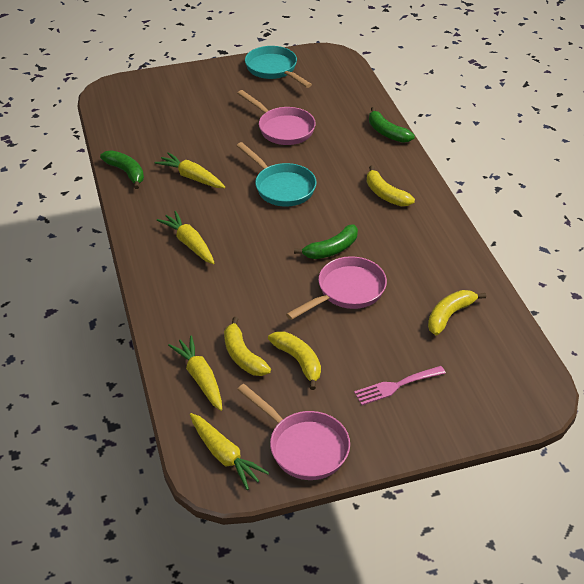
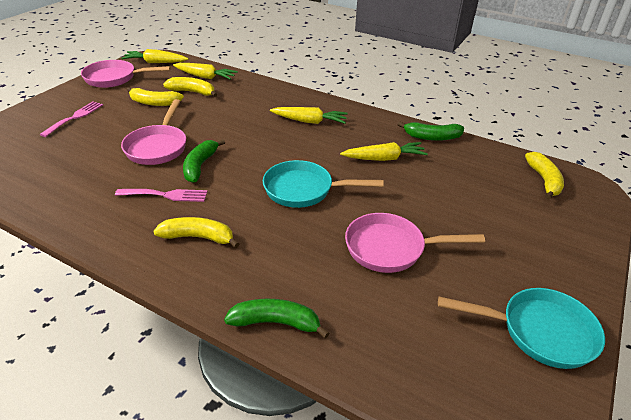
camera: 135 degrees right, 5 degrees down
(380, 237) = (166, 195): none -> pink fork
(449, 315) = (56, 168): yellow banana -> yellow banana (544, 180)

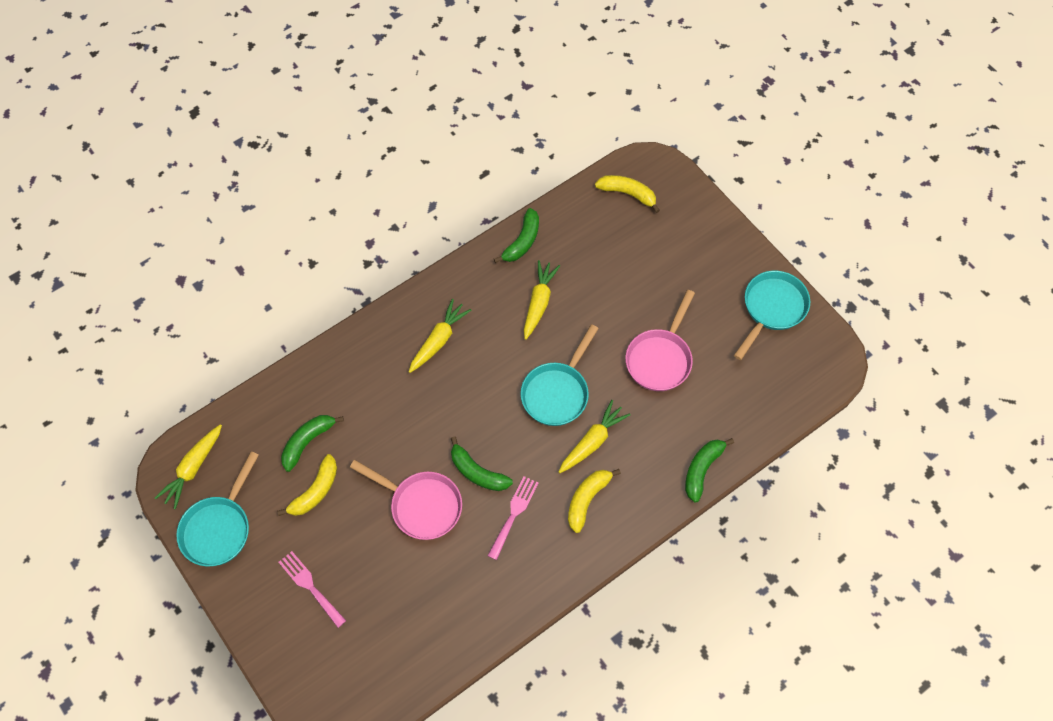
camera: 65 degrees left, 25 degrees up
(114, 78) = (219, 528): pink pan -> turquoise pan
(192, 92) = (307, 442): yellow banana -> green banana
(205, 77) = (271, 417): yellow carrot -> yellow carrot (592, 441)

